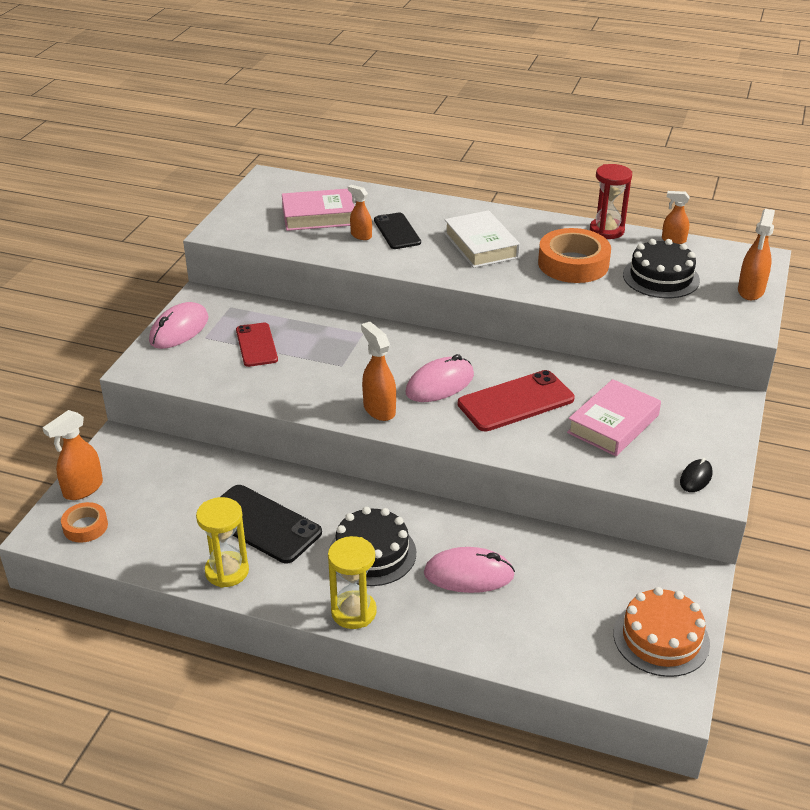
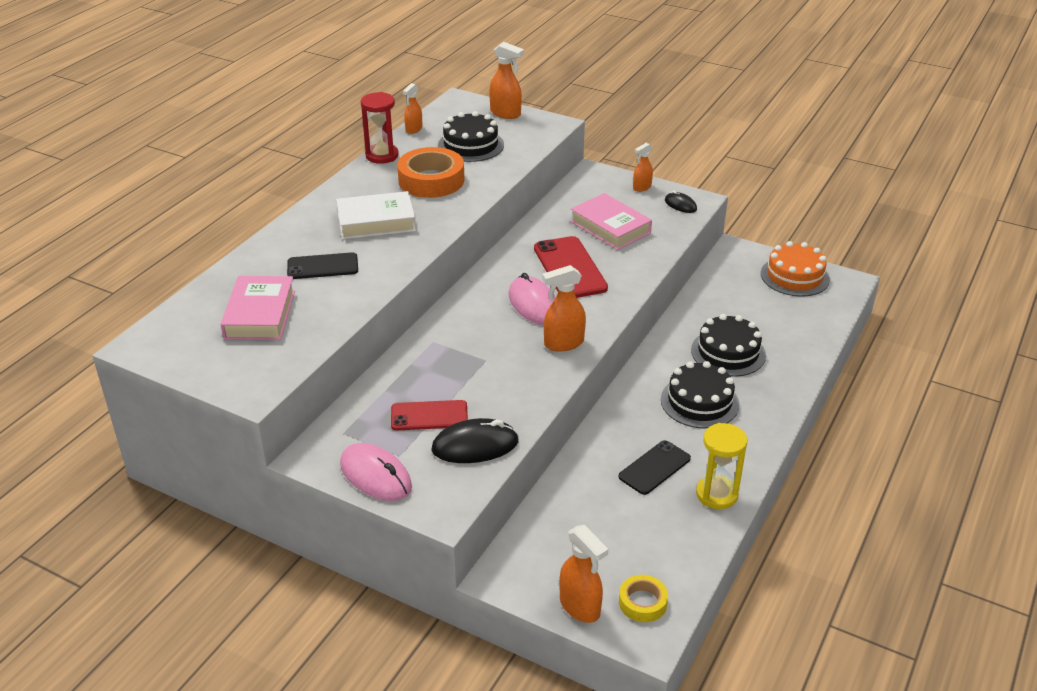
camera: 80 degrees left, 0 degrees up
(85, 526) = (642, 602): orange tape -> yellow tape
(219, 374) = (475, 446): none -> black mouse
(262, 524) = (654, 467): black phone -> black phone, size x0.66
(353, 612) = (769, 419): yellow hourglass -> none
(361, 235) = (319, 290): orange spray bottle -> orange spray bottle (641, 187)
(468, 574) = (728, 352): pink mouse -> black cake

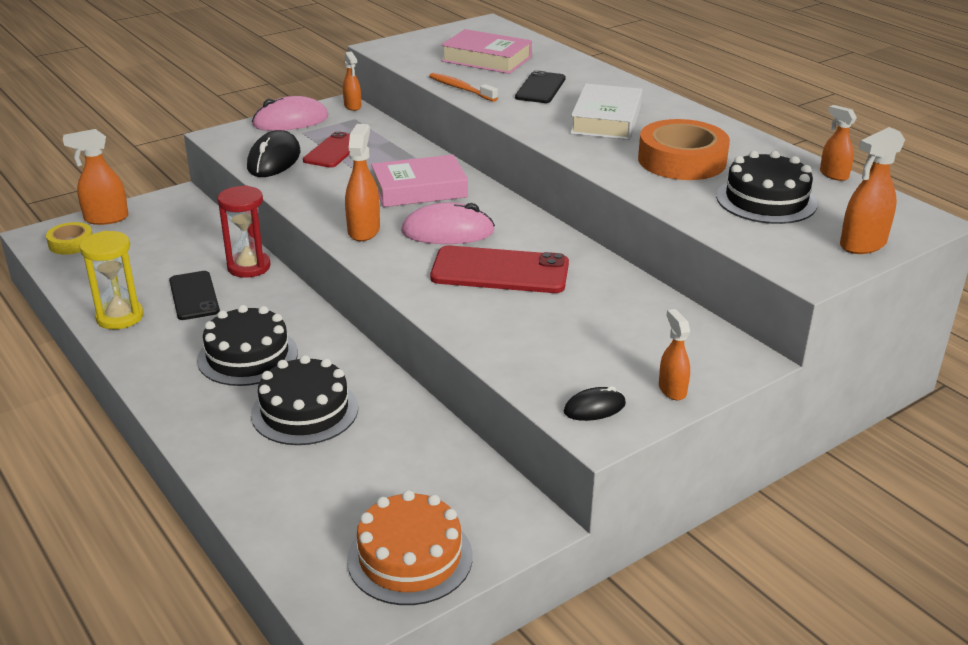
camera: 115 degrees right, 5 degrees down
(311, 446) = (352, 106): none -> orange spray bottle
(350, 307) = (460, 88): none -> orange toothbrush
(382, 156) = (764, 146): red hourglass -> red hourglass (249, 267)
(610, 227) = (573, 326): pink book -> pink book (419, 189)

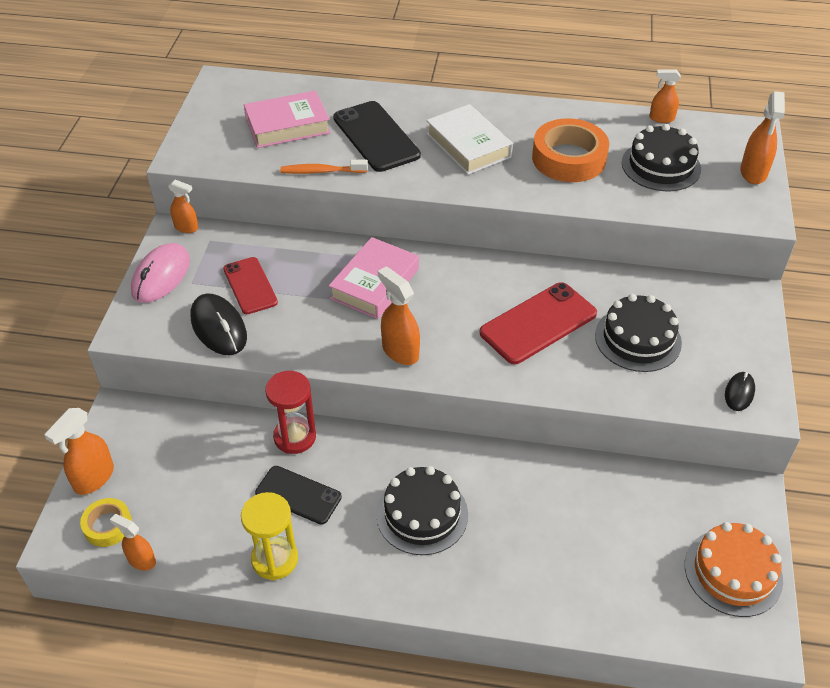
camera: 45 degrees left, 15 degrees up
(305, 411) = (526, 525): black cake -> black cake (638, 339)
(447, 232) = (455, 311): pink mouse -> none
(540, 88) = (376, 137): black phone -> black phone, size x1.52
(672, 390) = (753, 347): orange spray bottle -> orange spray bottle (141, 560)

